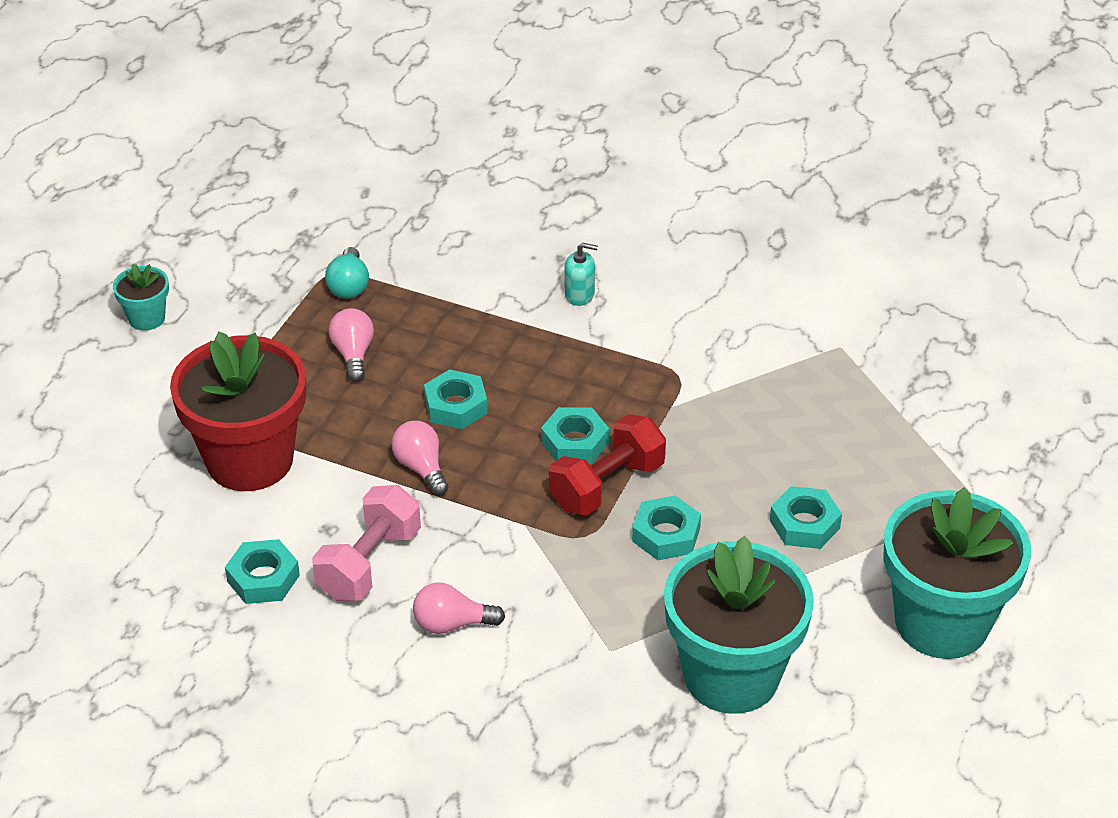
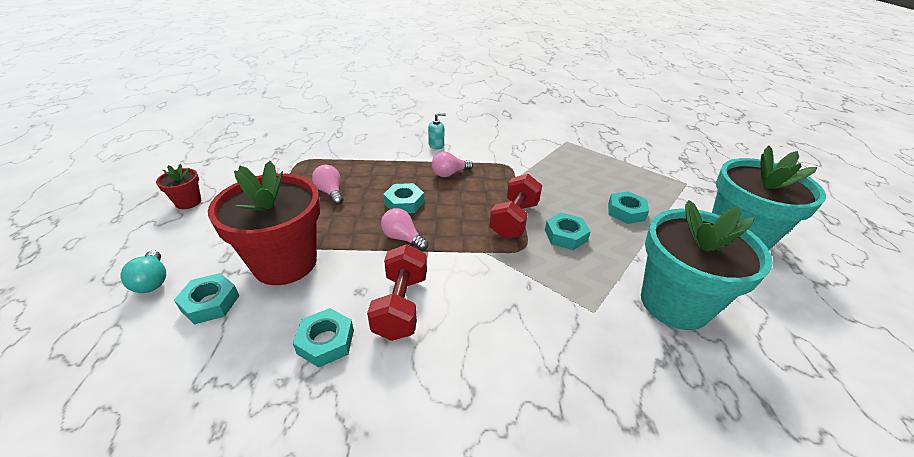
camera: 25 degrees left, 5 degrees down
(146, 318) = (188, 202): turquoise flower pot -> red flower pot
(349, 286) = (313, 164): turquoise light bulb -> turquoise light bulb (152, 281)
(369, 563) = (401, 305): pink dumbbell -> red dumbbell
(452, 624) = (483, 329): pink light bulb -> pink light bulb (449, 174)
(574, 442) = (481, 204): turquoise nut -> turquoise nut (210, 303)

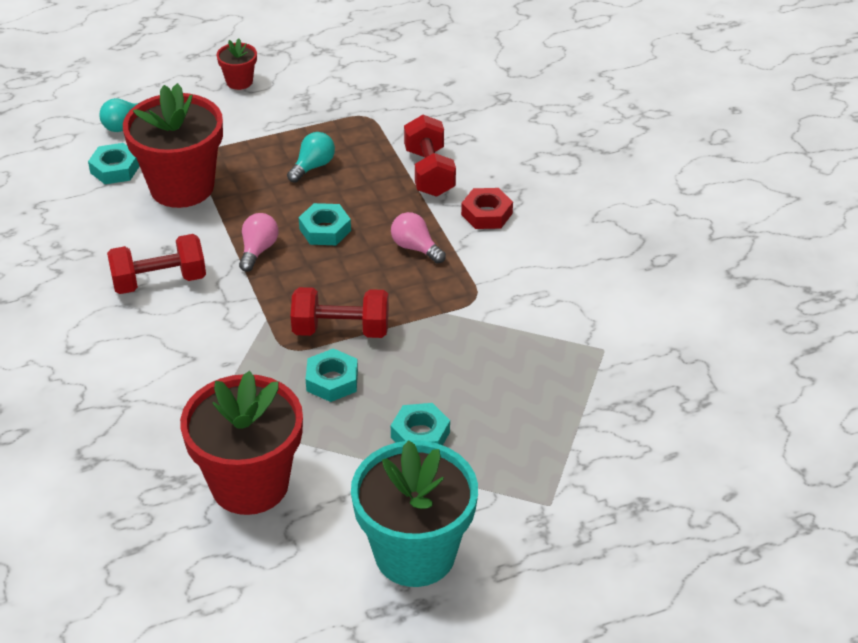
camera: 70 degrees right, 5 degrees up
(326, 341) = (101, 251): turquoise nut -> none
(330, 192) = (313, 166): pink light bulb -> turquoise light bulb
(382, 153) = (429, 172): none -> red dumbbell
(436, 145) = (487, 214): turquoise soap dispenser -> red nut
(674, 303) = (250, 484): turquoise flower pot -> red flower pot

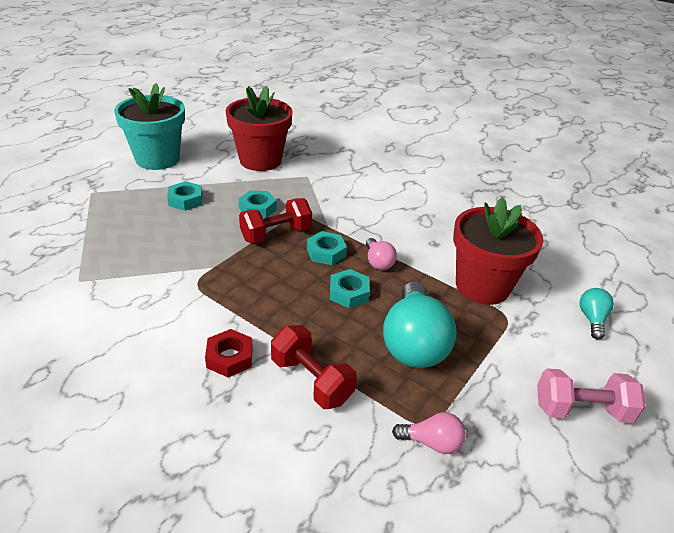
camera: 145 degrees right, 5 degrees down
(115, 169) = (542, 281): turquoise nut -> turquoise nut (326, 252)
(159, 281) = (413, 224): red dumbbell -> none
(239, 81) = (581, 410): red flower pot -> pink dumbbell
(313, 166) = (413, 343): turquoise light bulb -> turquoise light bulb, size x2.06
(415, 248) = (269, 304): pink light bulb -> pink light bulb (431, 442)

